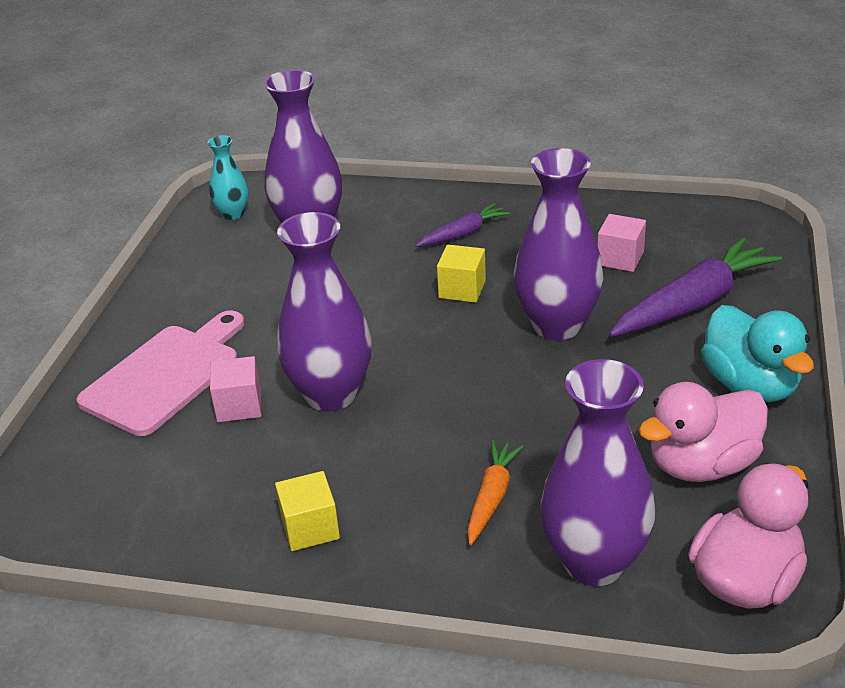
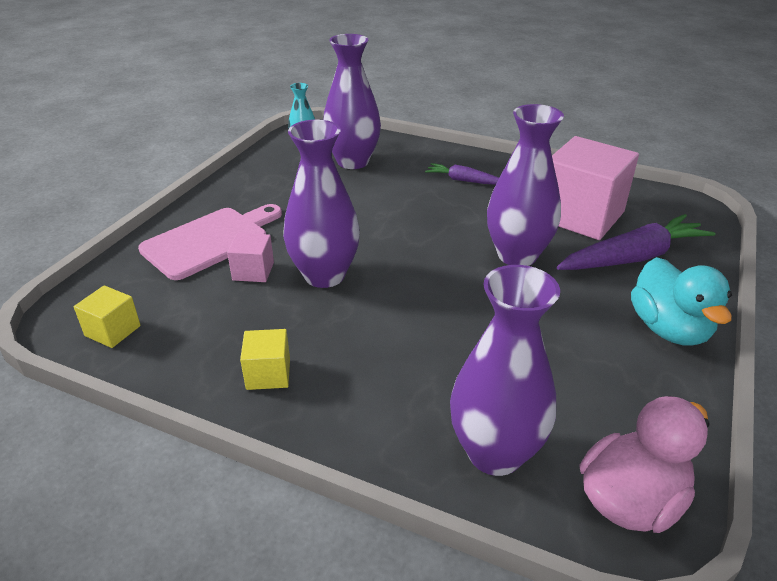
camera: 10 degrees right, 0 degrees up
(462, 289) = (451, 218): yellow cube -> yellow cube (112, 331)
(463, 234) = (464, 180): purple carrot -> purple carrot turned 135 degrees counterclockwise
(491, 497) = (423, 379): orange carrot -> none
(620, 258) = (580, 216): pink cube -> pink cube, size x2.16
(702, 465) = (612, 387): pink duck -> none

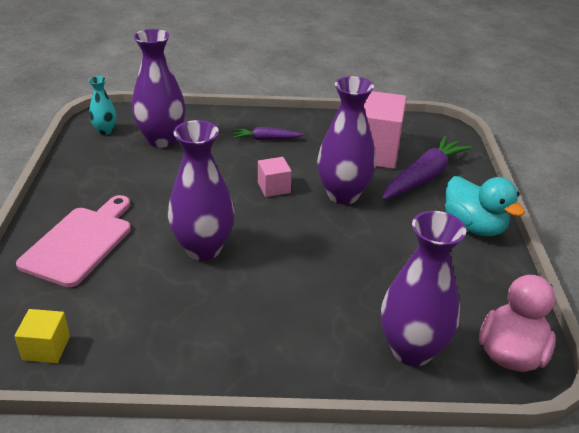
camera: 25 degrees left, 0 degrees up
(253, 271) = (139, 260): pink cube -> pink cube (274, 187)
(268, 374) = (211, 343): yellow cube -> none

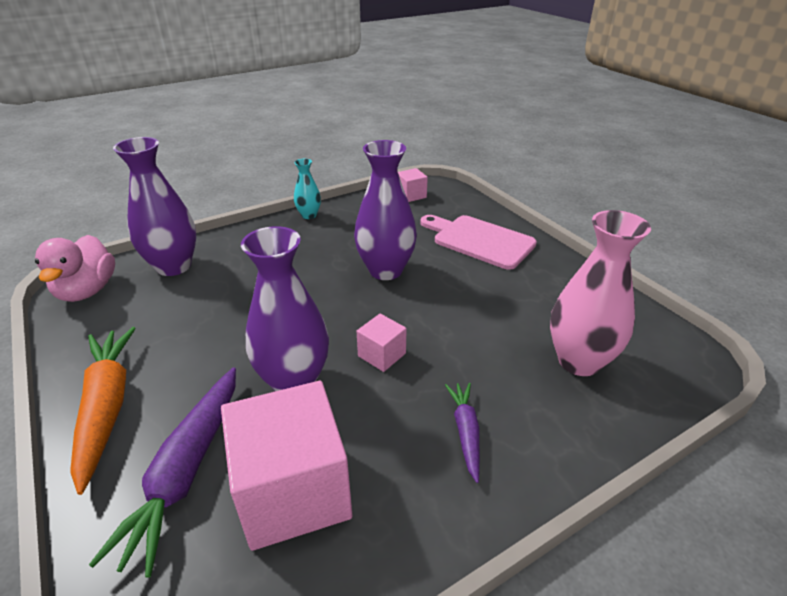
camera: 150 degrees right, 0 degrees up
(46, 348) = (411, 195): yellow cube -> pink cube
(80, 242) = (479, 240): pink cutting board -> pink cutting board turned 135 degrees clockwise
(105, 131) = (652, 343): turquoise vase -> turquoise vase (309, 215)
(162, 140) = (579, 361): purple vase -> pink vase
(266, 139) = (465, 432): purple carrot -> purple carrot turned 60 degrees counterclockwise
(473, 226) = (107, 407): turquoise duck -> orange carrot

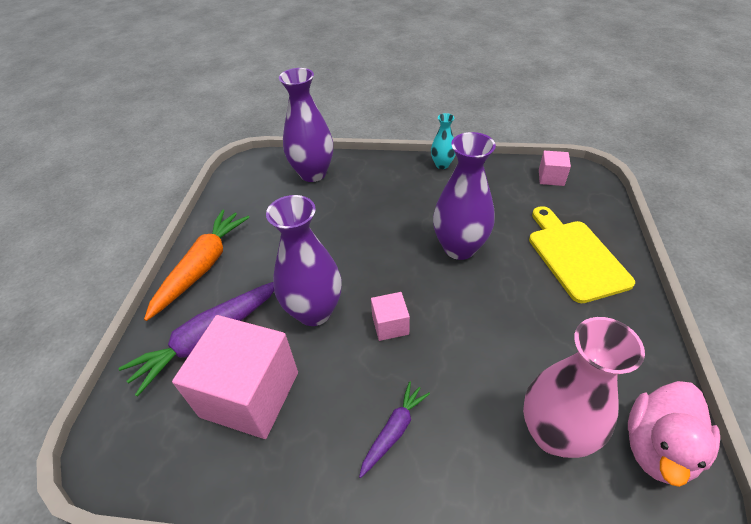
camera: 40 degrees right, 10 degrees up
(87, 291) = (251, 171): pink duck -> pink duck (658, 447)
(479, 240) = (575, 256): pink cutting board -> yellow cutting board

